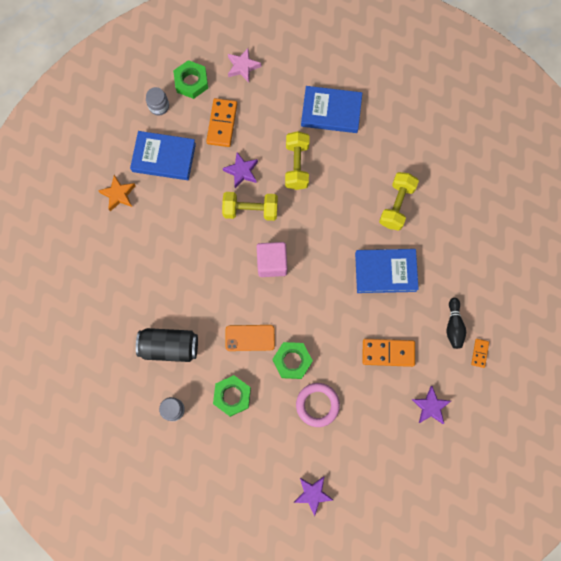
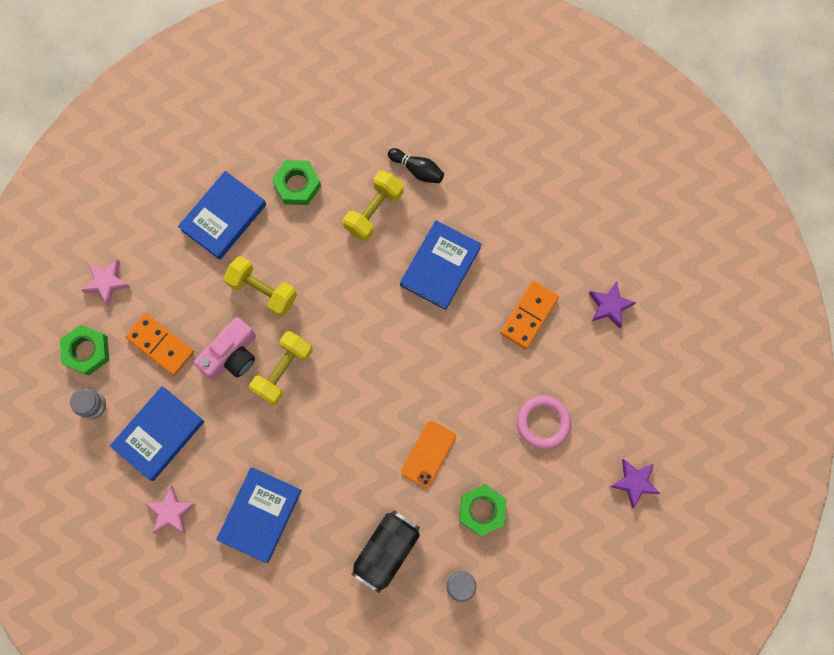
camera: 60 degrees left, 0 degrees up
(118, 194) = (171, 512): orange star -> pink star
(147, 251) = (260, 515): none -> blue book
(241, 171) = (232, 355): purple star -> pink camera
(272, 263) = (358, 382): pink cube -> none
(292, 361) = (480, 422): green nut -> green nut (297, 185)
(396, 205) = (374, 211): yellow dumbbell -> yellow dumbbell turned 75 degrees clockwise
(453, 326) = (539, 231): black bowling pin -> black bowling pin (417, 170)
(479, 353) = (582, 223): orange domino -> none

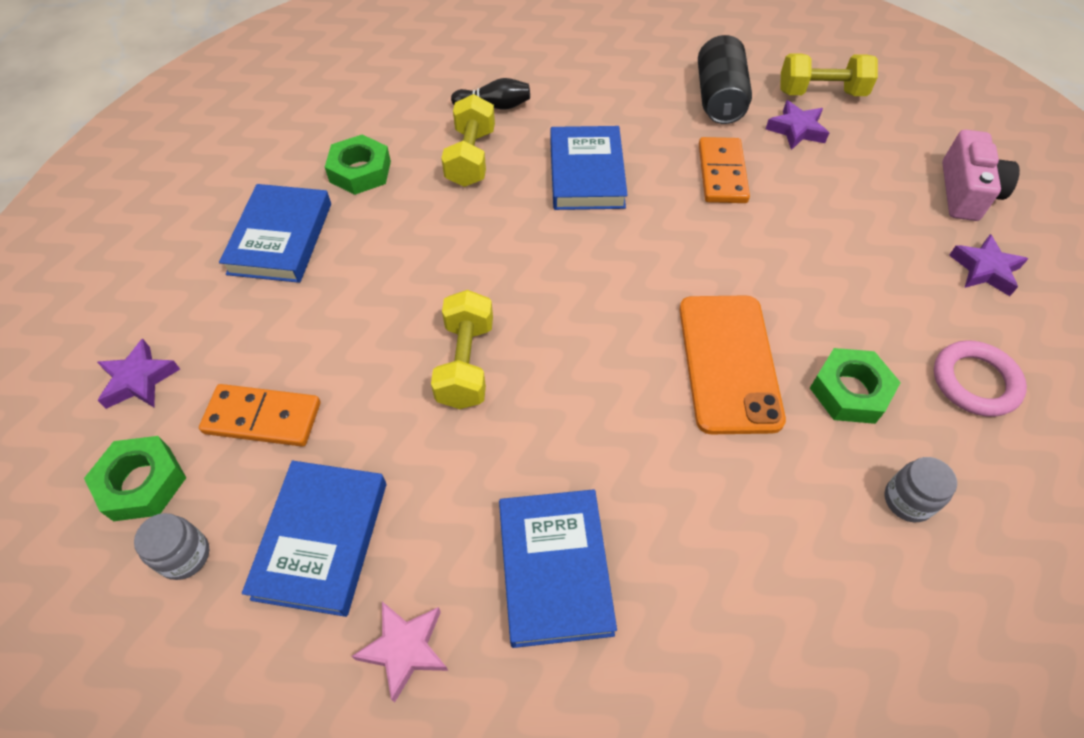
camera: 30 degrees left, 20 degrees down
(107, 282) = (139, 380): pink star -> purple star
(232, 355) = (380, 380): pink camera -> pink camera (966, 192)
(263, 290) = (380, 289): yellow dumbbell -> yellow dumbbell (821, 93)
(386, 550) = (773, 512): black can -> black can (719, 98)
(428, 454) = (728, 363): orange phone -> orange phone, size x1.65
(543, 422) = (831, 262): pink ring -> pink ring (975, 382)

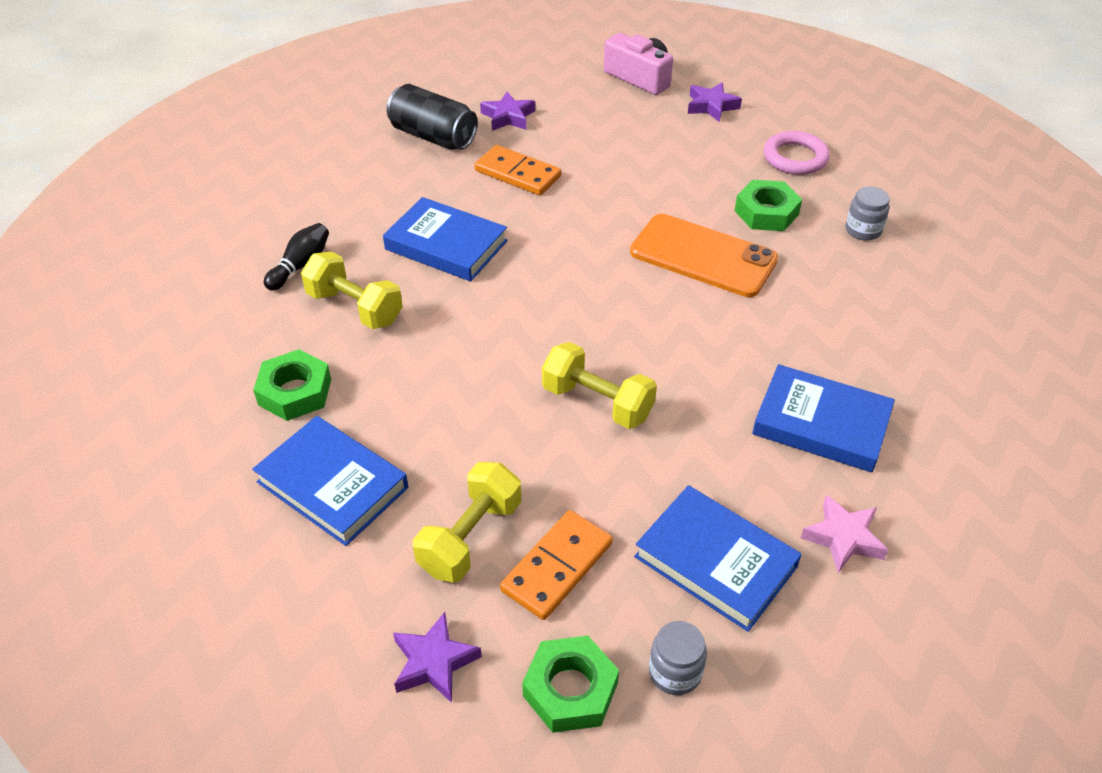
camera: 60 degrees left, 10 degrees down
(821, 93) = (481, 86): yellow dumbbell -> yellow dumbbell (470, 537)

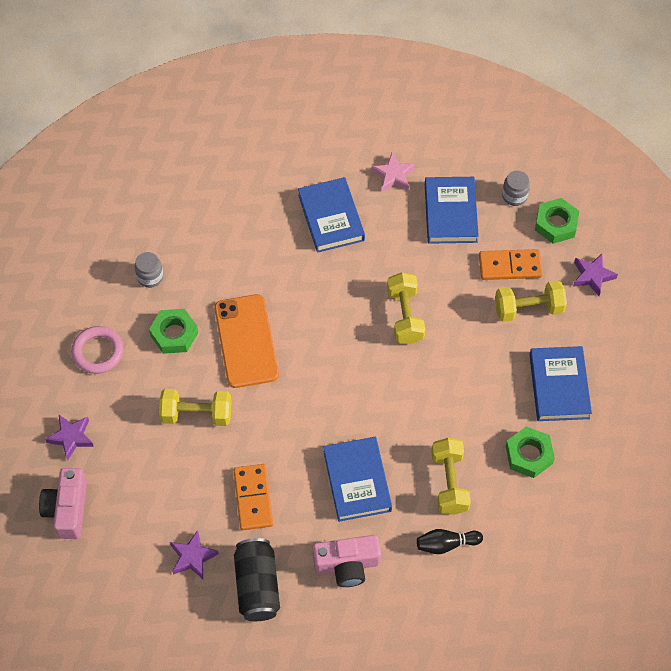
camera: 130 degrees left, 15 degrees up
(376, 193) = (347, 565): none -> pink camera
(650, 183) = (196, 414): none -> yellow dumbbell

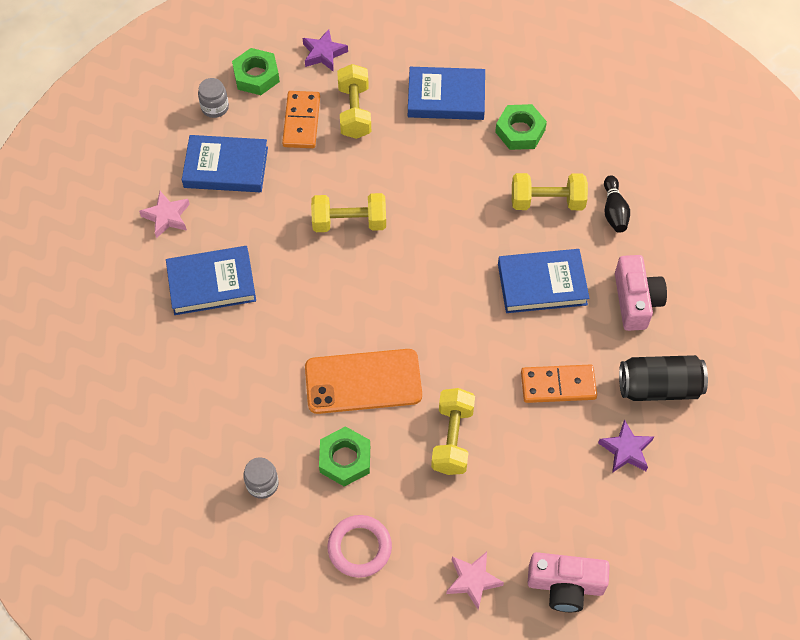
camera: 85 degrees left, 0 degrees up
(71, 437) = (473, 580): purple star -> pink star

